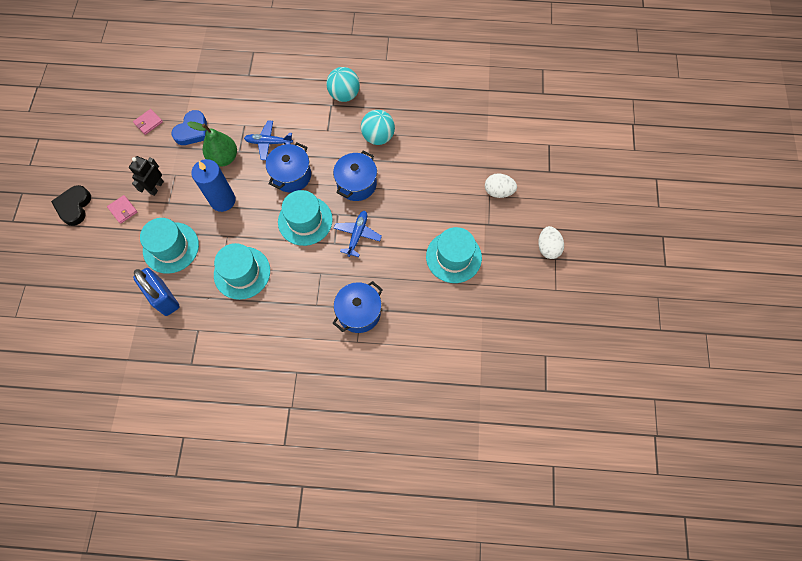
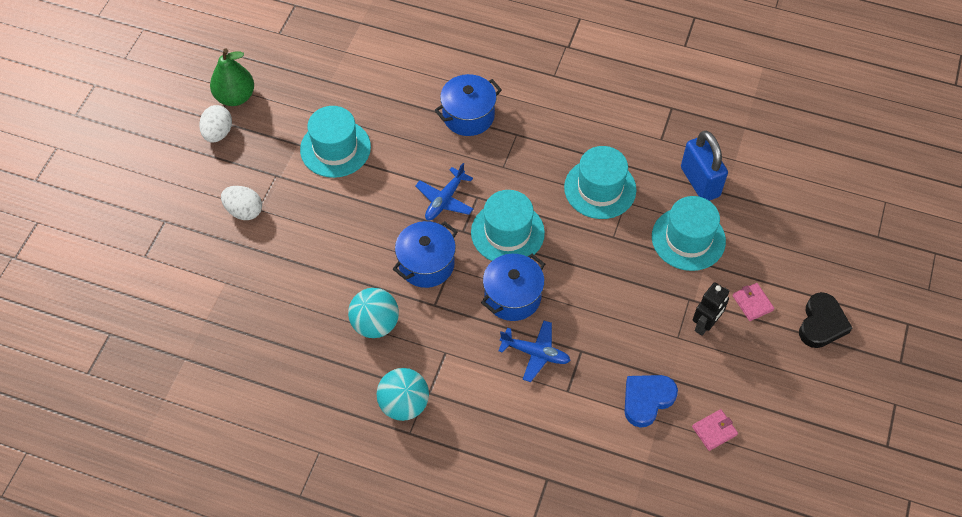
camera: 165 degrees left, 10 degrees down
(223, 158) = (604, 345): green pear -> green pear (235, 97)
(223, 200) = (613, 284): blue candle -> none

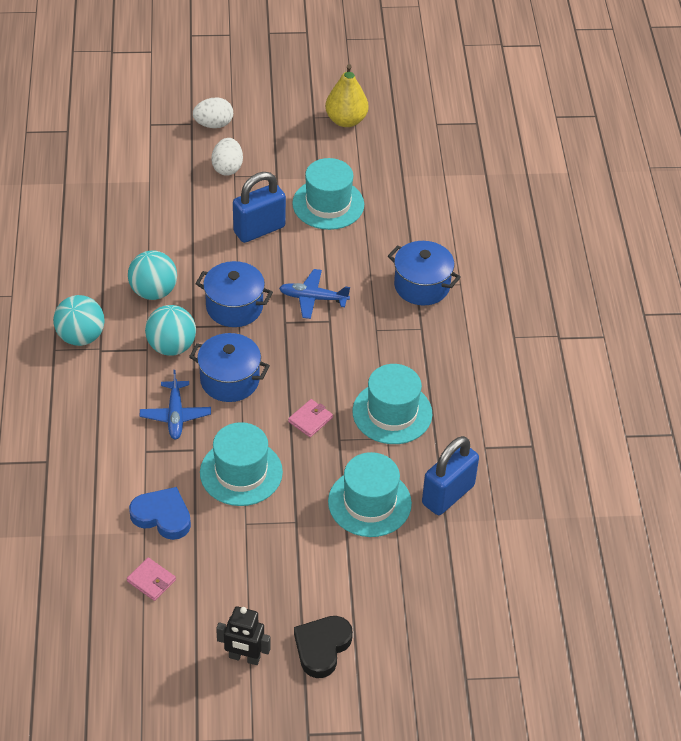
camera: 65 degrees right, 10 degrees down
(218, 133) = (300, 123): white egg -> white egg (213, 124)
(235, 97) = (346, 120): green pear -> yellow pear
(339, 212) = (259, 229): none -> blue padlock
(451, 330) = (171, 346): none -> turquoise ball
(507, 232) = (300, 355): turquoise hat -> turquoise hat (241, 472)
(705, 324) = (271, 543): black robot -> black robot (244, 657)
(752, 303) = (318, 578): pink wallet -> pink wallet (310, 420)
(821, 324) = (322, 647): black heart -> black heart turned 120 degrees clockwise

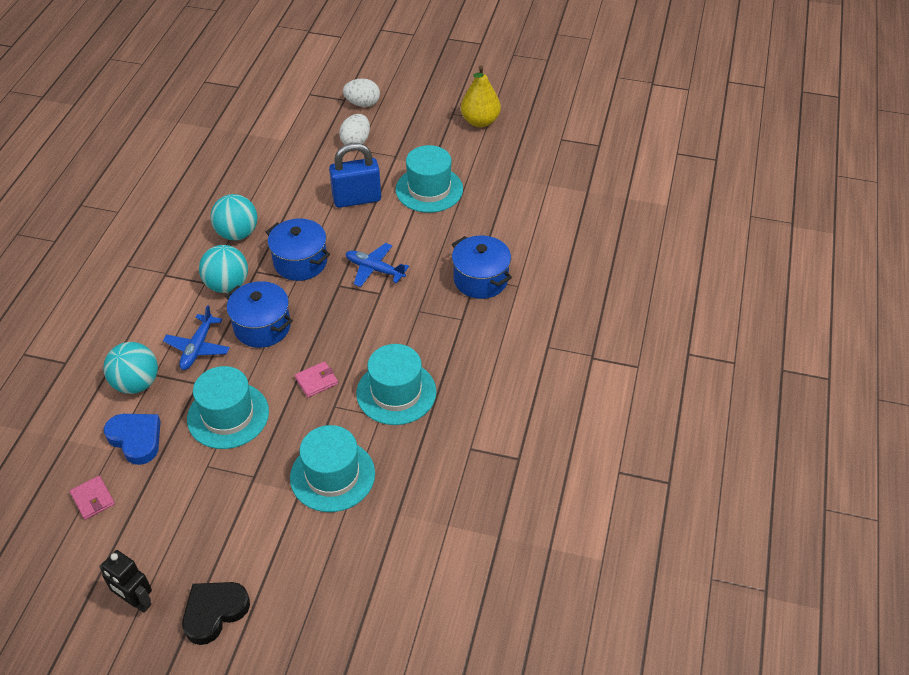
camera: 20 degrees right, 0 degrees up
(81, 337) = (155, 259): turquoise ball -> turquoise ball (136, 383)
(448, 495) = (412, 487): blue padlock -> none

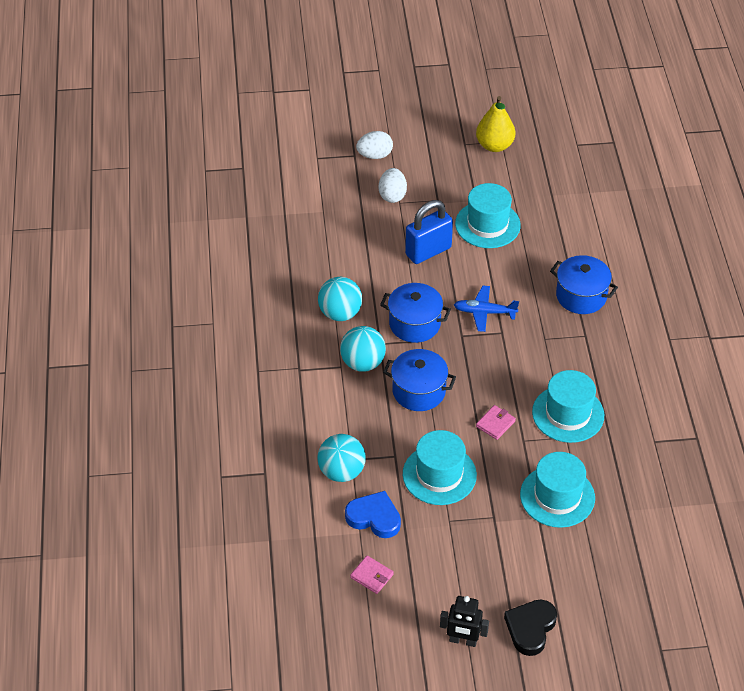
camera: 20 degrees left, 0 degrees up
(197, 348) = (374, 426): blue plane -> none

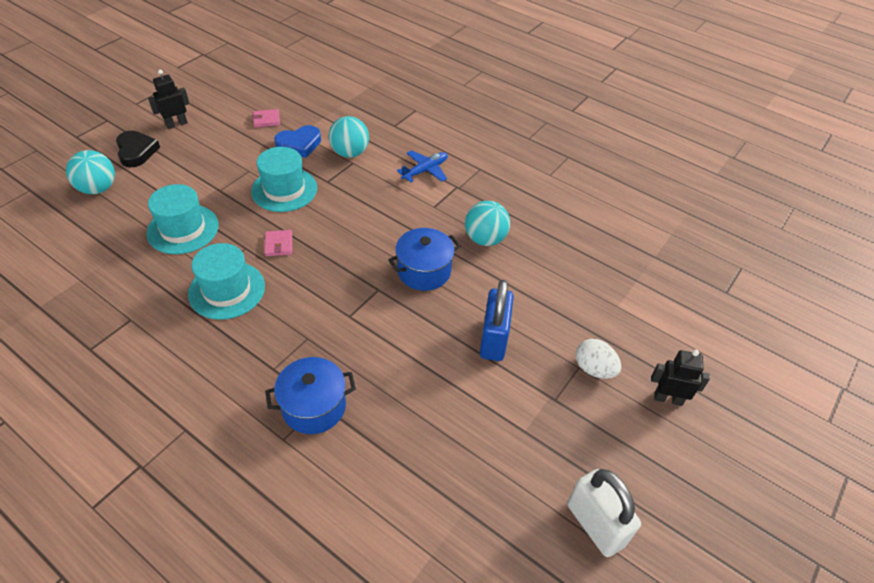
camera: 130 degrees right, 0 degrees up
(363, 363) = (423, 218): turquoise ball -> turquoise ball (98, 188)
(375, 155) = (668, 398): white egg -> black robot
(419, 391) = (360, 228): blue pot -> none
(484, 312) = (382, 322): blue plane -> blue plane (425, 170)
(487, 224) = (480, 412): turquoise hat -> none
(494, 145) = (595, 524): yellow pear -> white padlock

